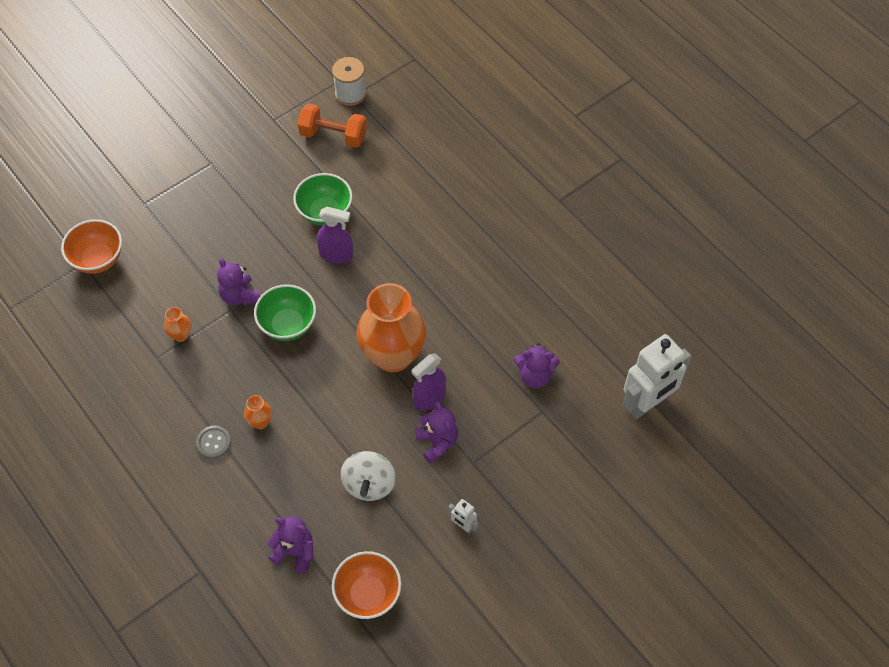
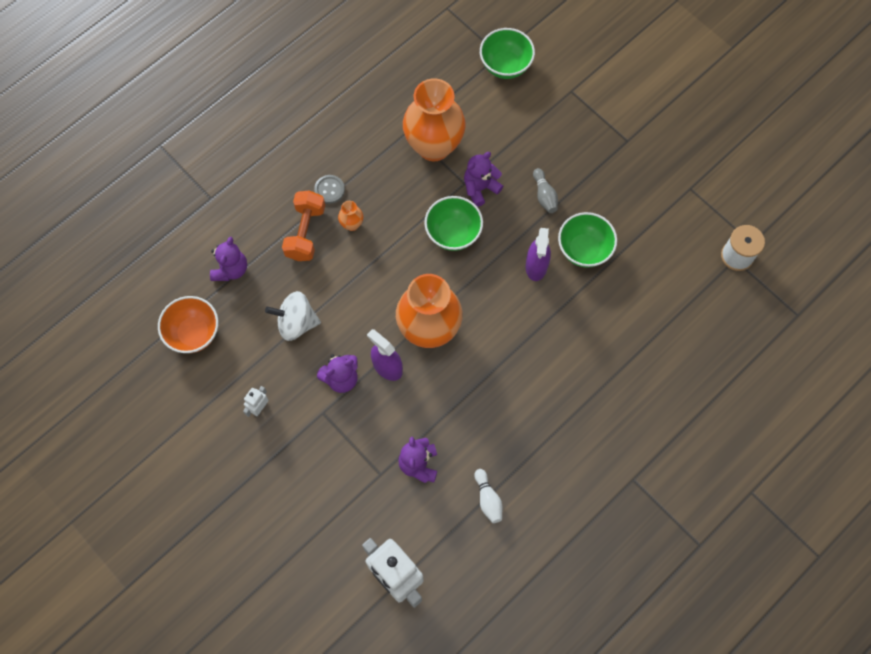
camera: 85 degrees right, 10 degrees up
(98, 259) = (505, 65): orange bowl -> green bowl
(181, 335) = (434, 146): orange vase -> orange vase, size x2.49
(259, 239) = (544, 195): none -> grey bowling pin
(333, 135) = (679, 246): orange dumbbell -> orange dumbbell (305, 232)
(572, 318) = (488, 499): none -> white bowling pin

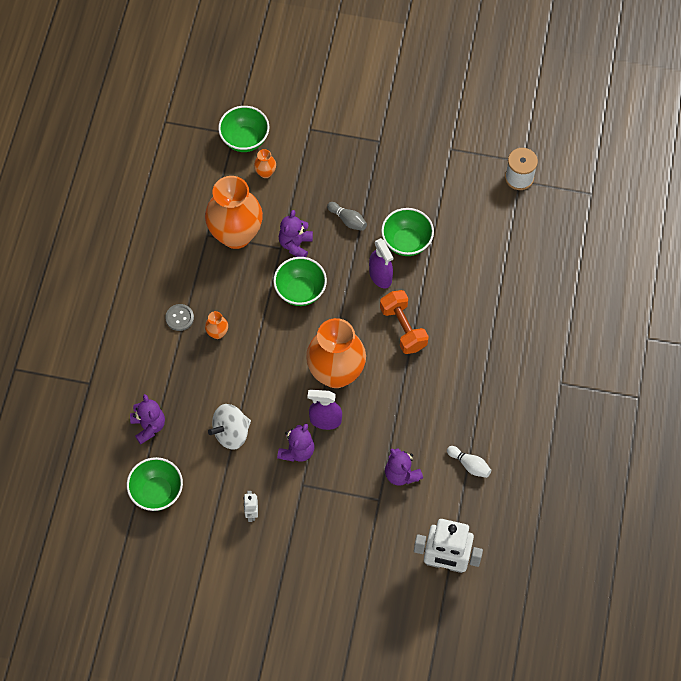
camera: 35 degrees left, 5 degrees down
(194, 333) = (157, 492): orange bowl -> green bowl
(305, 232) = (186, 362): orange dumbbell -> orange dumbbell (403, 328)
(501, 106) = (265, 173): none -> orange vase

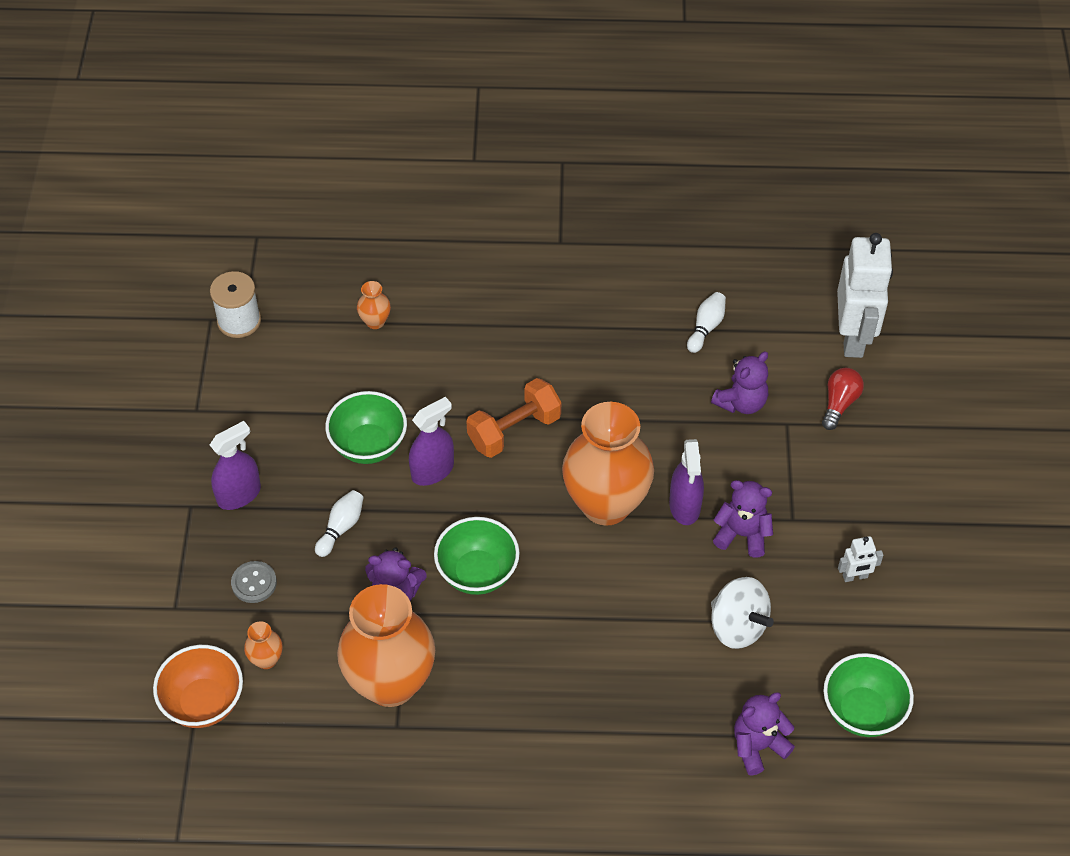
camera: 100 degrees left, 10 degrees down
(179, 318) = (558, 738): grey button -> grey button (254, 583)
(217, 333) = (573, 677): orange vase -> orange vase (375, 321)
(245, 139) = (204, 702): green bowl -> orange bowl
(348, 220) = (341, 527): grey bowling pin -> white bowling pin
(382, 167) = (239, 495): none -> purple spray bottle
(389, 538) = (839, 403): none -> red light bulb

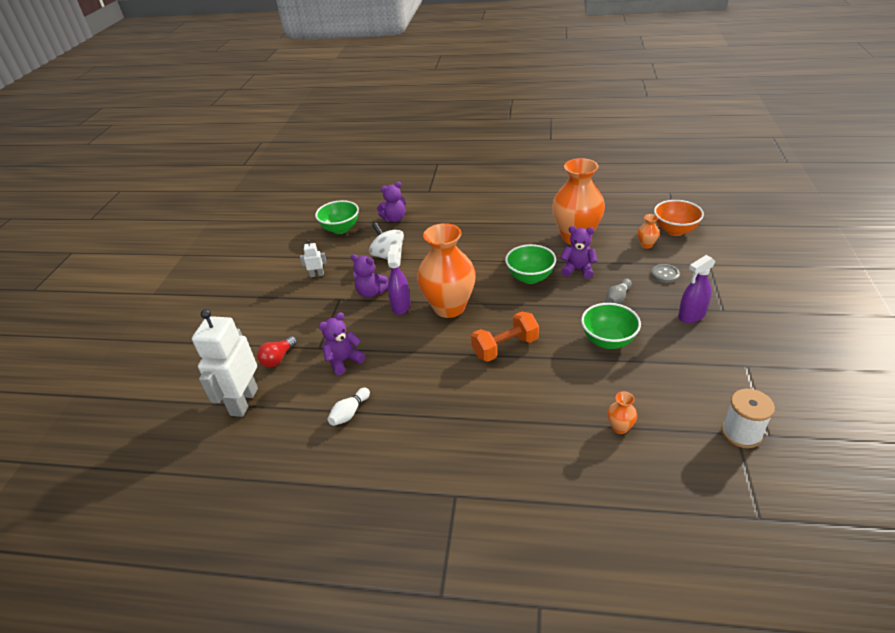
camera: 170 degrees left, 15 degrees down
(341, 527) = (617, 298): white bowling pin -> grey bowling pin
(432, 471) = (561, 326): purple spray bottle -> none

